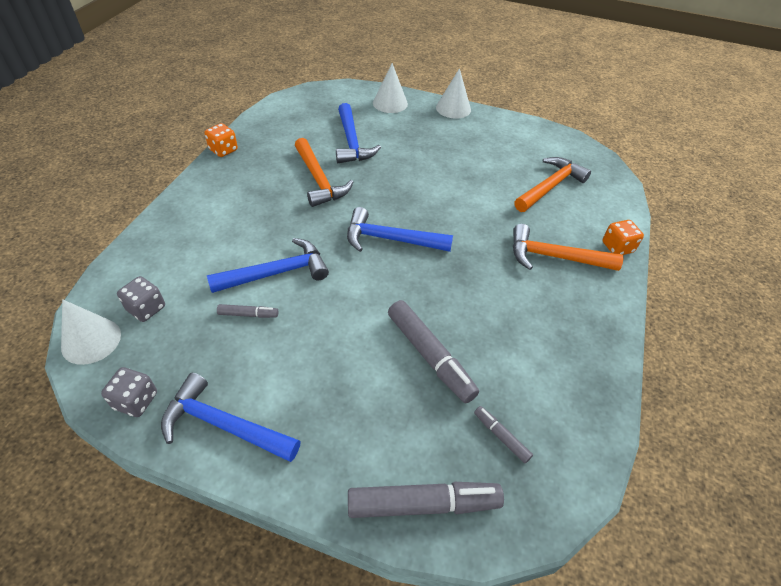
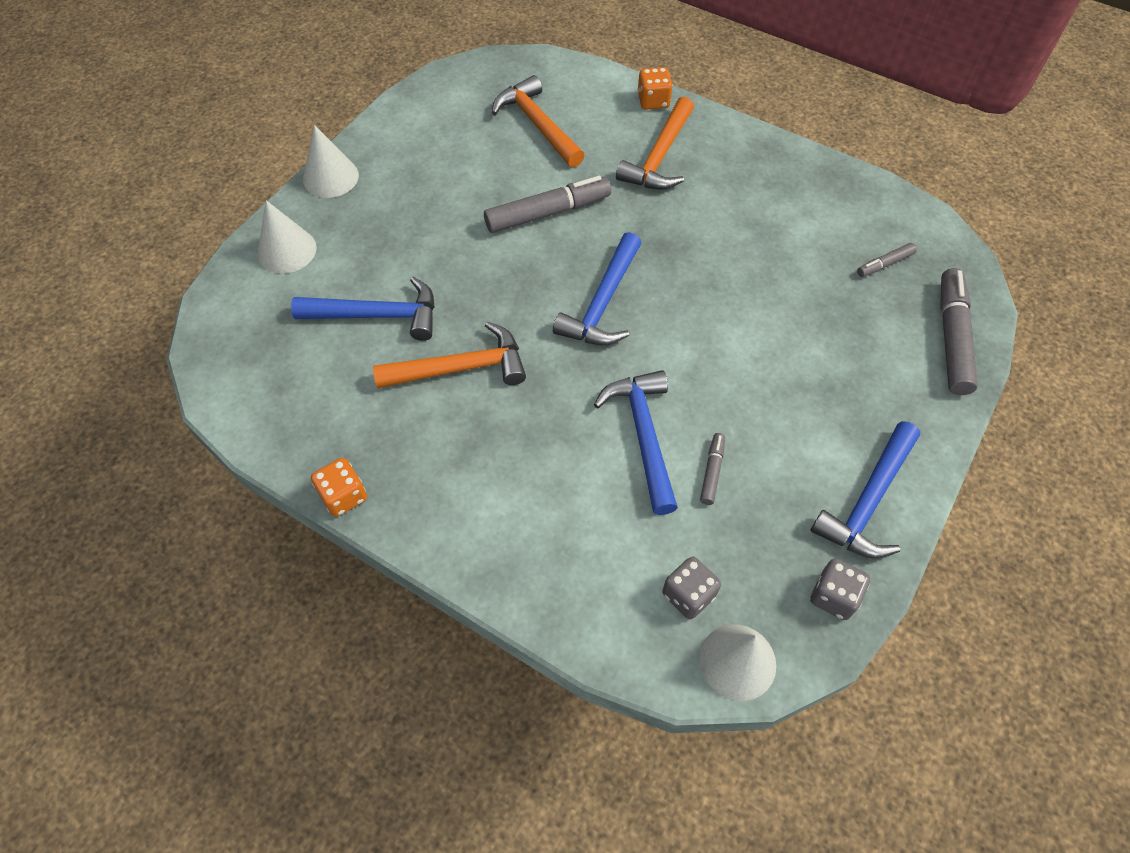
camera: 75 degrees left, 10 degrees up
(430, 356) = (788, 299): grey marker -> grey marker (548, 213)

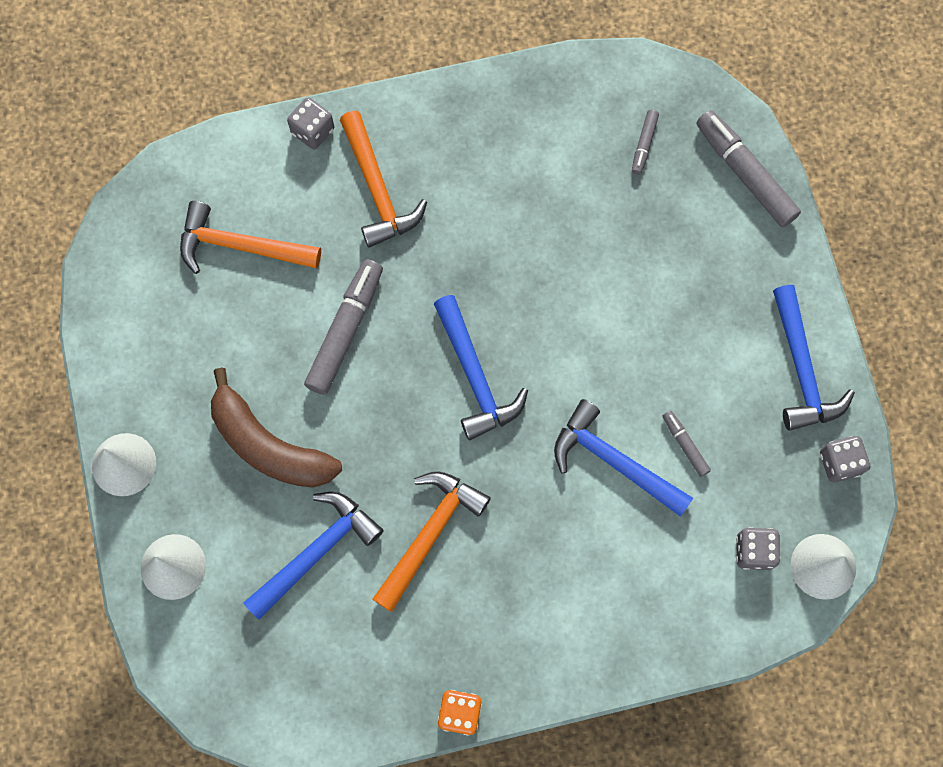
camera: 45 degrees left, 15 degrees up
(424, 234) = (268, 445): none -> brown banana
(653, 101) = (313, 131): orange dice -> grey dice

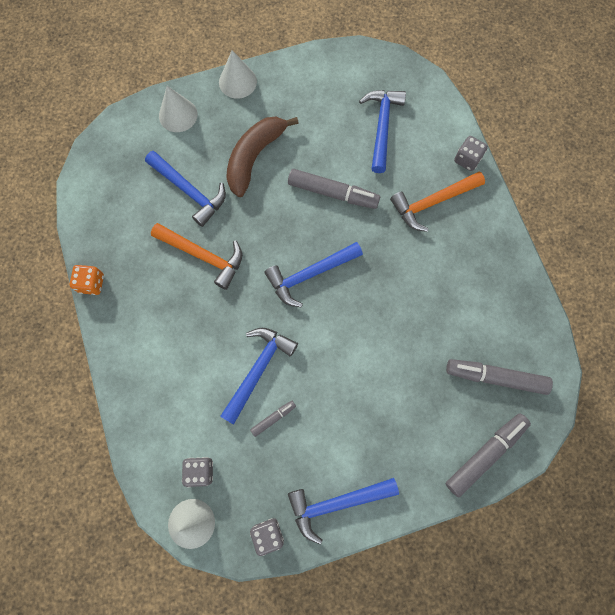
camera: 85 degrees right, 0 degrees up
(241, 246) = (382, 127): orange hammer -> blue hammer
(644, 144) = (495, 377): grey marker -> grey marker, size x2.02

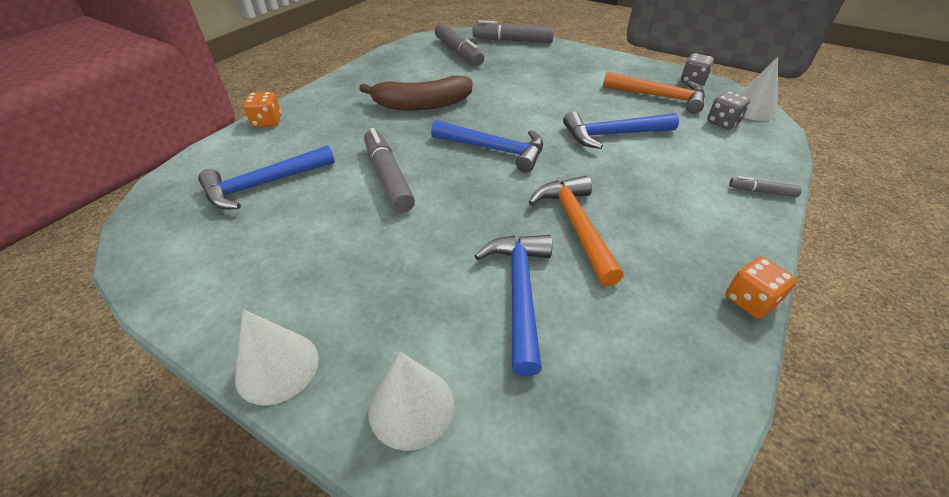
camera: 130 degrees left, 30 degrees down
(254, 157) = (402, 262): brown banana -> brown banana (421, 105)
(273, 418) = (630, 111): grey marker -> grey marker (762, 191)
(336, 503) = (628, 69): blue hammer -> none
(432, 202) = (337, 121): orange hammer -> orange hammer (659, 97)
(467, 159) = (267, 122): grey dice -> orange dice

